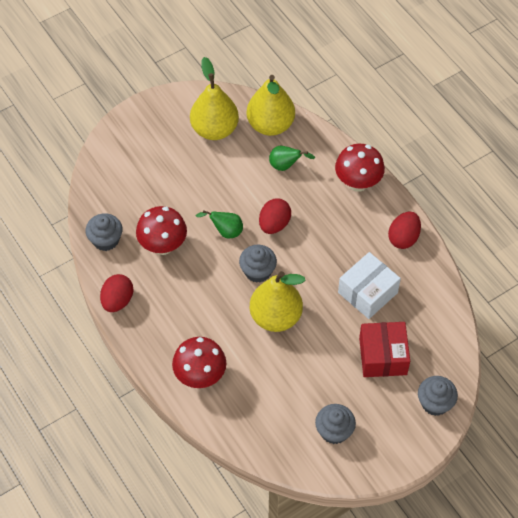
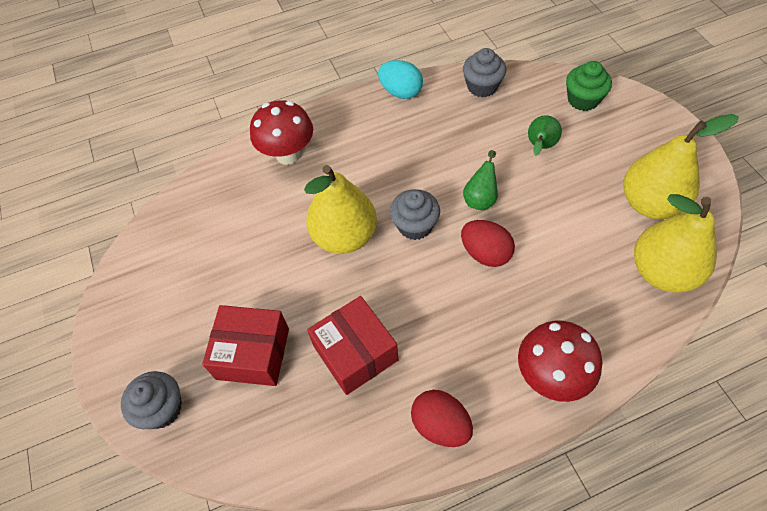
camera: 105 degrees right, 0 degrees up
(115, 169) = (583, 100): none -> green cupcake
(117, 301) = (401, 92): red egg -> turquoise egg
(163, 246) = (467, 135): red mushroom -> none
(285, 166) = (586, 281): green pear -> green pear (540, 147)
(334, 431) = (172, 276): grey cupcake -> none
(367, 292) = (355, 353): white box -> red box

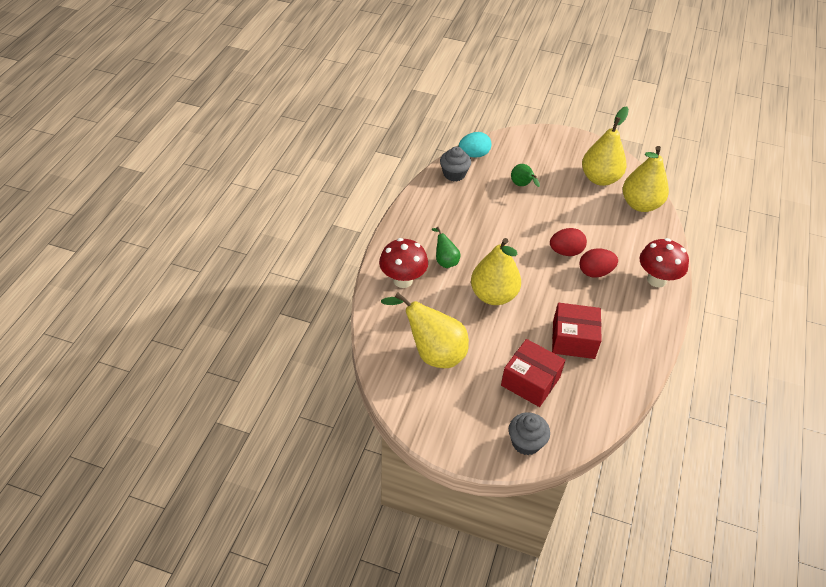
camera: 55 degrees left, 10 degrees down
(215, 243) = (432, 353): none -> yellow pear
(253, 353) = (530, 381): red box -> red box turned 75 degrees clockwise
(401, 92) = (416, 205): turquoise egg -> turquoise egg (474, 154)
(415, 225) = (518, 264): grey cupcake -> none
(440, 425) = (645, 335): red egg -> red egg (595, 272)
(480, 198) = (529, 229): green pear -> green pear (445, 261)
(583, 100) = (511, 149): green cupcake -> none

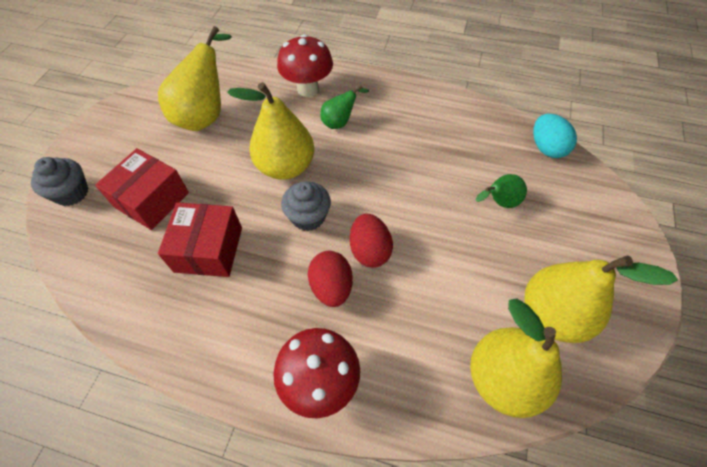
camera: 90 degrees right, 10 degrees up
(454, 174) = (498, 128): grey cupcake -> grey cupcake (308, 217)

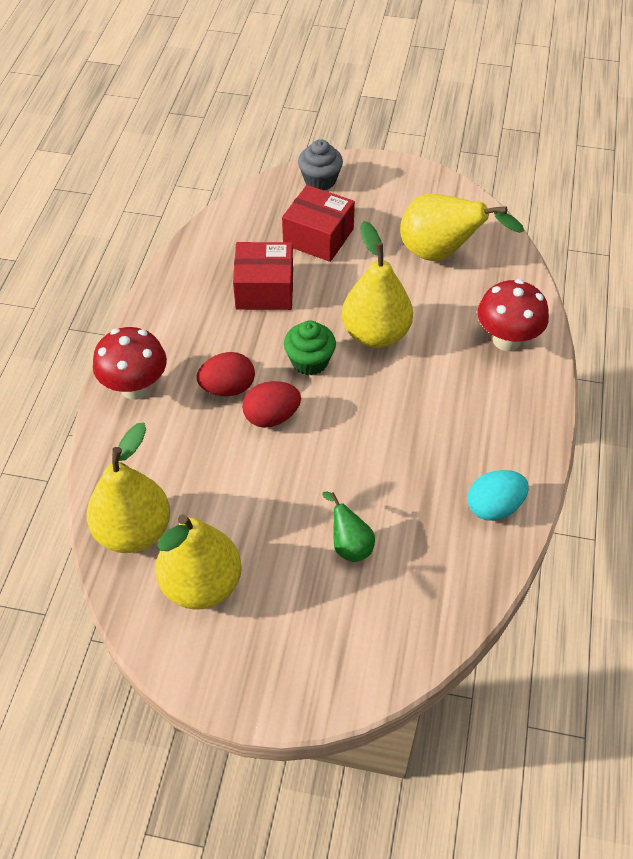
camera: 85 degrees right, 5 degrees down
(308, 217) = (310, 361): grey cupcake -> green cupcake
(340, 122) = (454, 377): green pear -> none
(546, 148) = (451, 611): turquoise egg -> turquoise egg (494, 507)

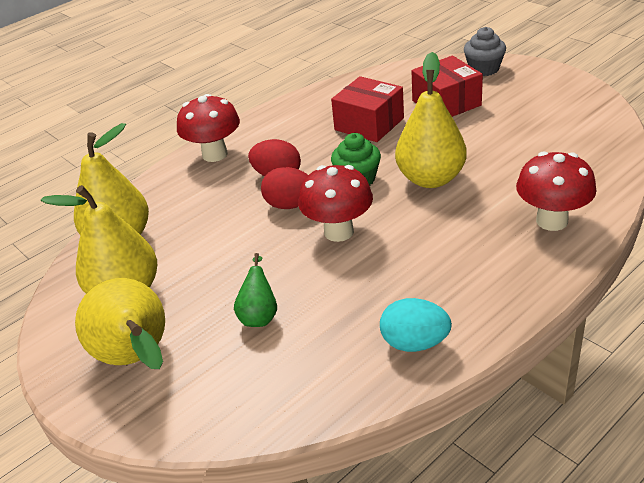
camera: 40 degrees right, 15 degrees down
(343, 427) = (339, 232): none -> red mushroom
(441, 254) = (546, 141): yellow pear -> yellow pear (137, 359)

